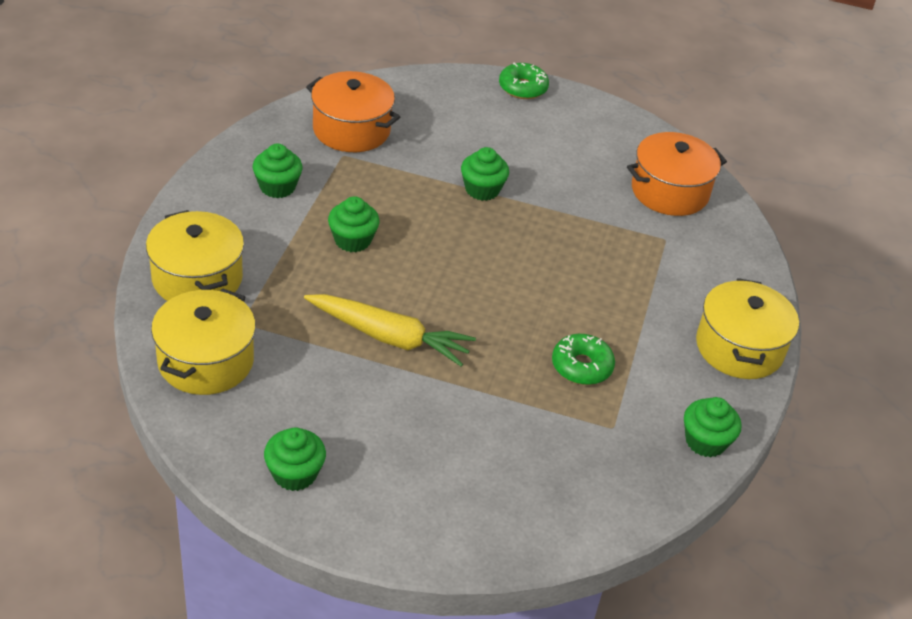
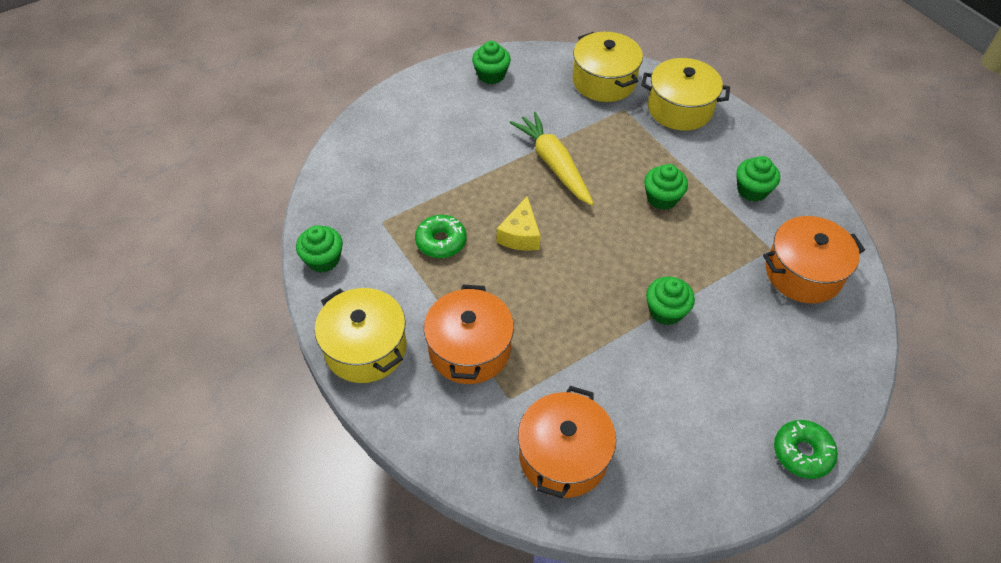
camera: 135 degrees right, 10 degrees up
(389, 337) = (554, 164): yellow carrot -> yellow carrot turned 90 degrees clockwise
(508, 314) = (520, 235): none -> yellow cheese
(657, 283) = (469, 349): none -> orange pot

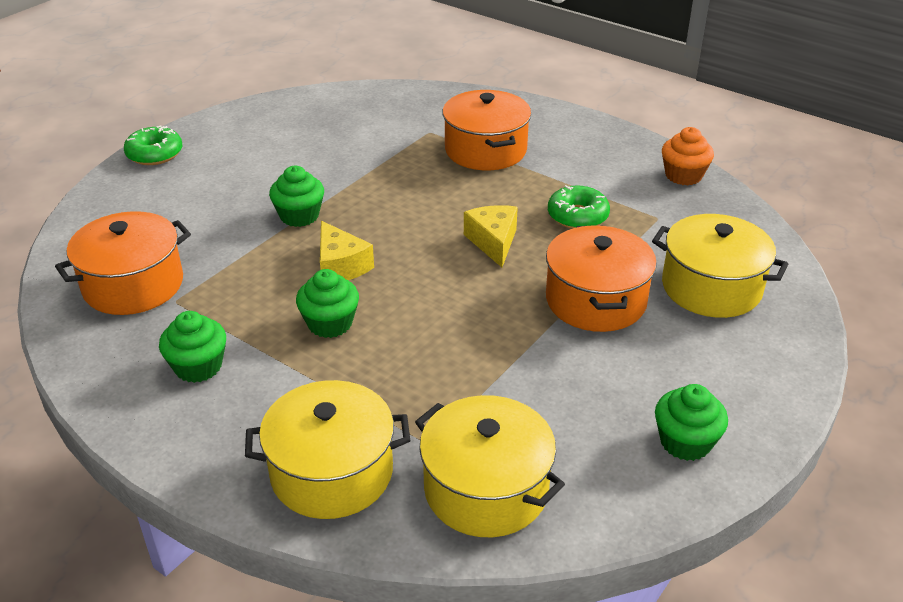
camera: 160 degrees right, 15 degrees down
(323, 259) = (683, 175): green cupcake -> orange cupcake
(365, 348) = (579, 132): yellow pot -> yellow pot (711, 287)
(554, 164) = (497, 328): yellow carrot -> none
(563, 456) = (367, 113): orange pot -> orange pot (595, 300)
(643, 245) = (340, 266): none -> yellow cheese

